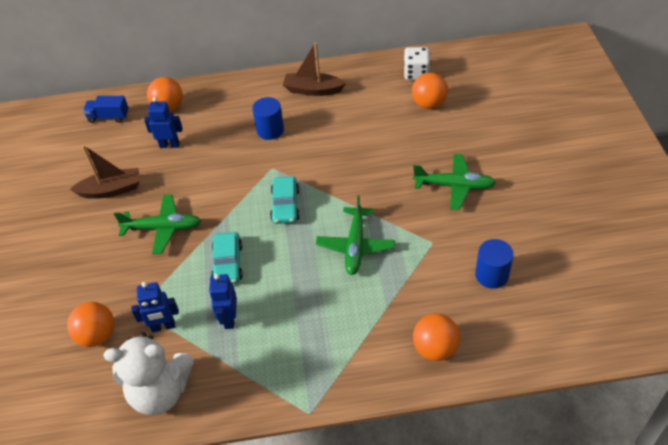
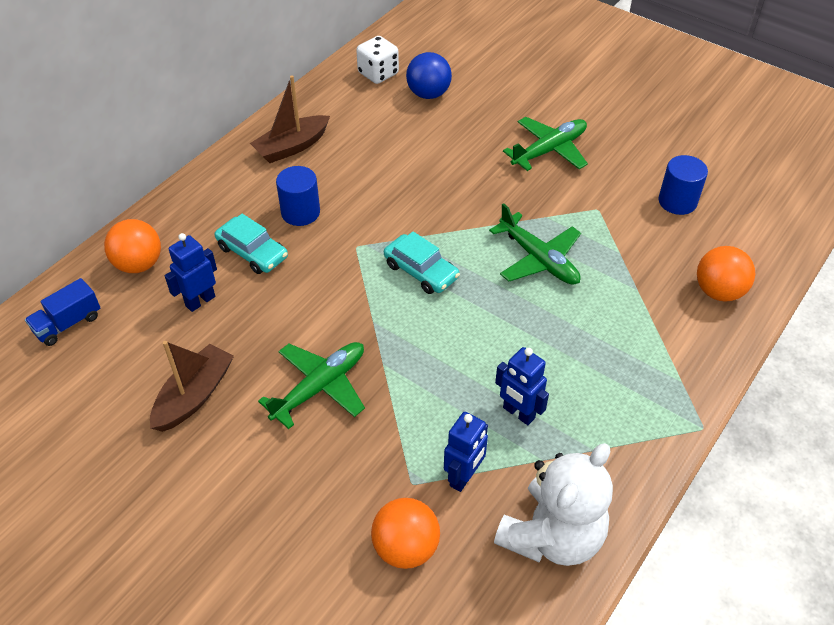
camera: 50 degrees left, 0 degrees up
(228, 263) = (442, 366): turquoise car -> turquoise car (252, 252)
(429, 104) = (428, 94): orange ball -> blue ball

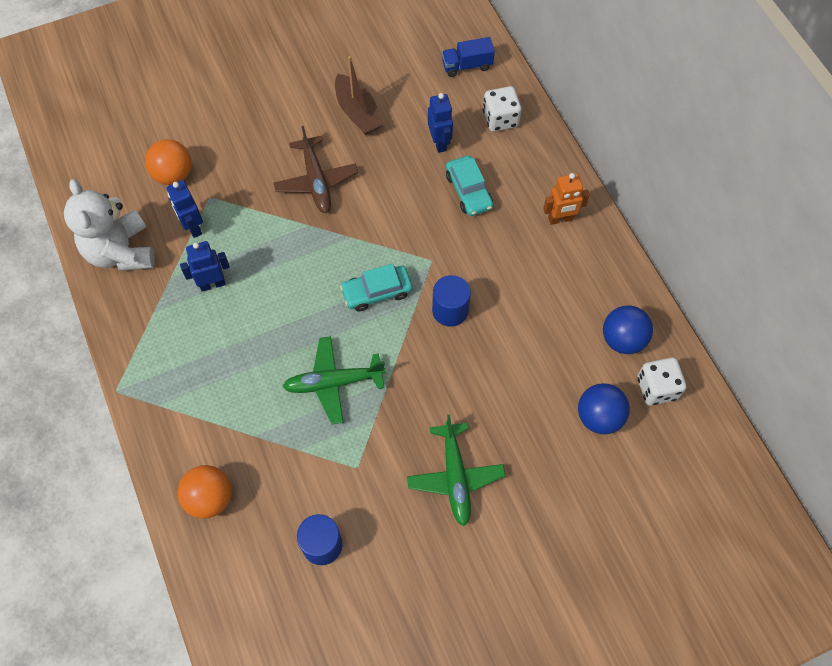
camera: 120 degrees right, 15 degrees up
(68, 324) = (467, 65): blue truck -> blue truck turned 90 degrees counterclockwise
(139, 264) = (500, 119): orange ball -> white dice
(246, 177) = (560, 219): none -> orange robot
(252, 252) = (468, 191): turquoise car -> turquoise car turned 90 degrees counterclockwise
(292, 147) = (581, 267): brown boat -> none
(300, 212) = (494, 239): blue cylinder -> blue cylinder (450, 310)
(319, 387) = (316, 181): green plane -> brown plane
(348, 102) = (622, 339): none -> blue ball

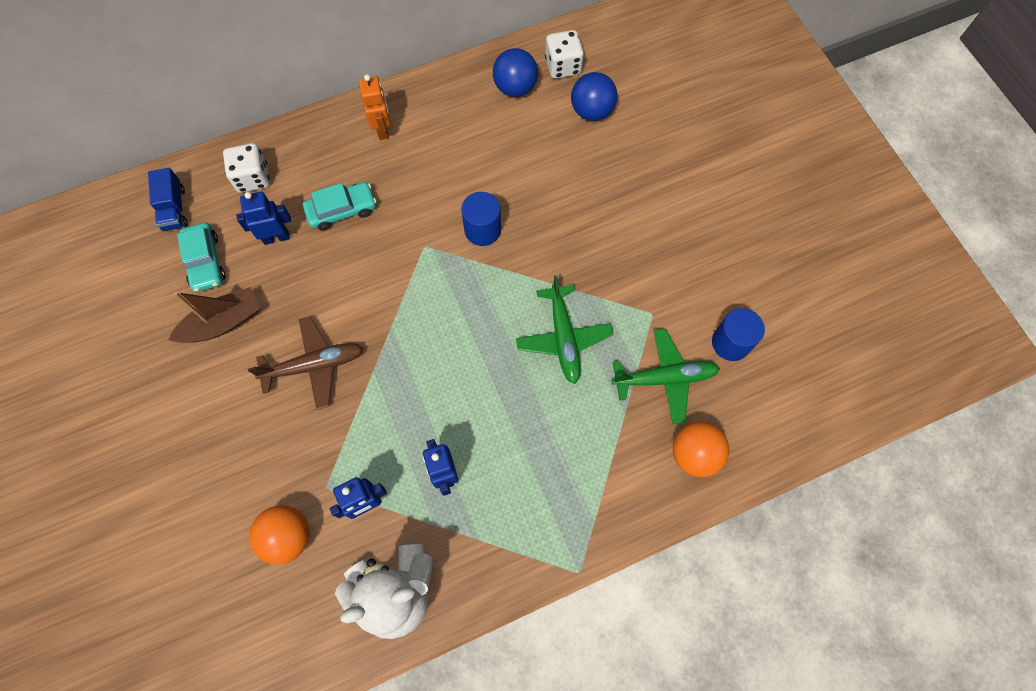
camera: 90 degrees left, 5 degrees up
(377, 292) = (459, 298): turquoise car -> turquoise car (205, 262)
(455, 477) = (655, 228): green plane -> green plane (664, 378)

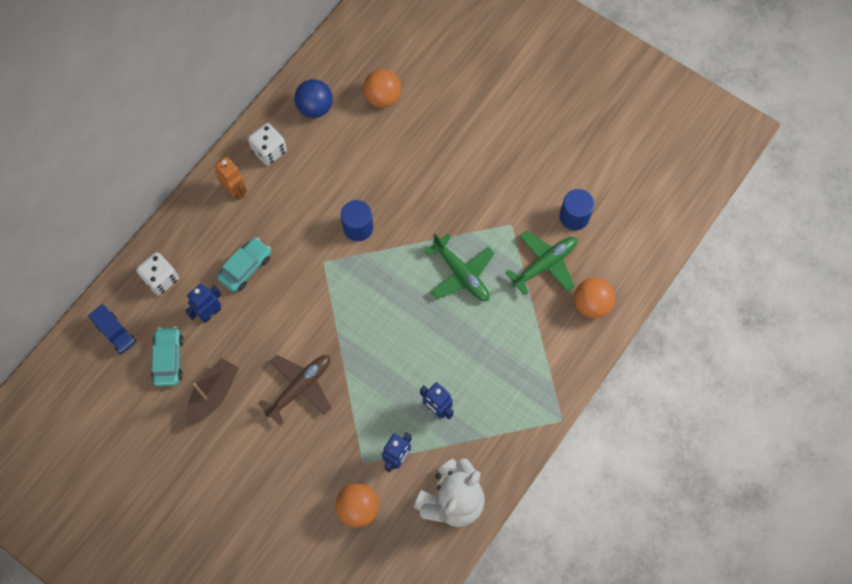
camera: 30 degrees left, 0 degrees up
(205, 262) = (168, 359): turquoise car -> turquoise car turned 135 degrees counterclockwise
(563, 66) = (340, 73): white dice -> white dice (269, 151)
(591, 111) = (382, 97): blue ball -> orange ball

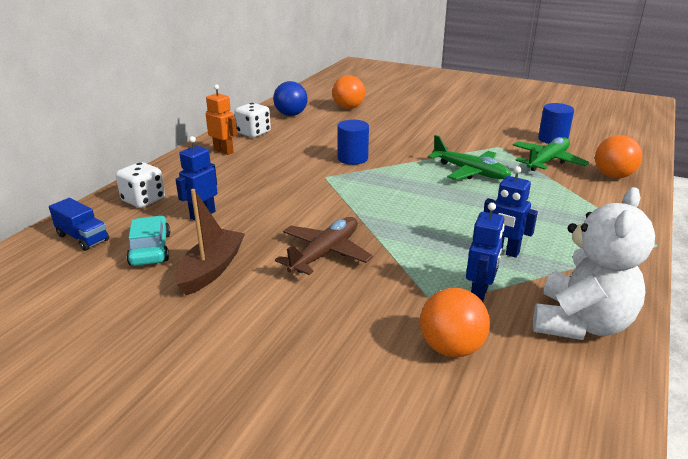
camera: 10 degrees left, 40 degrees down
(245, 267) = (240, 186): turquoise car -> none

